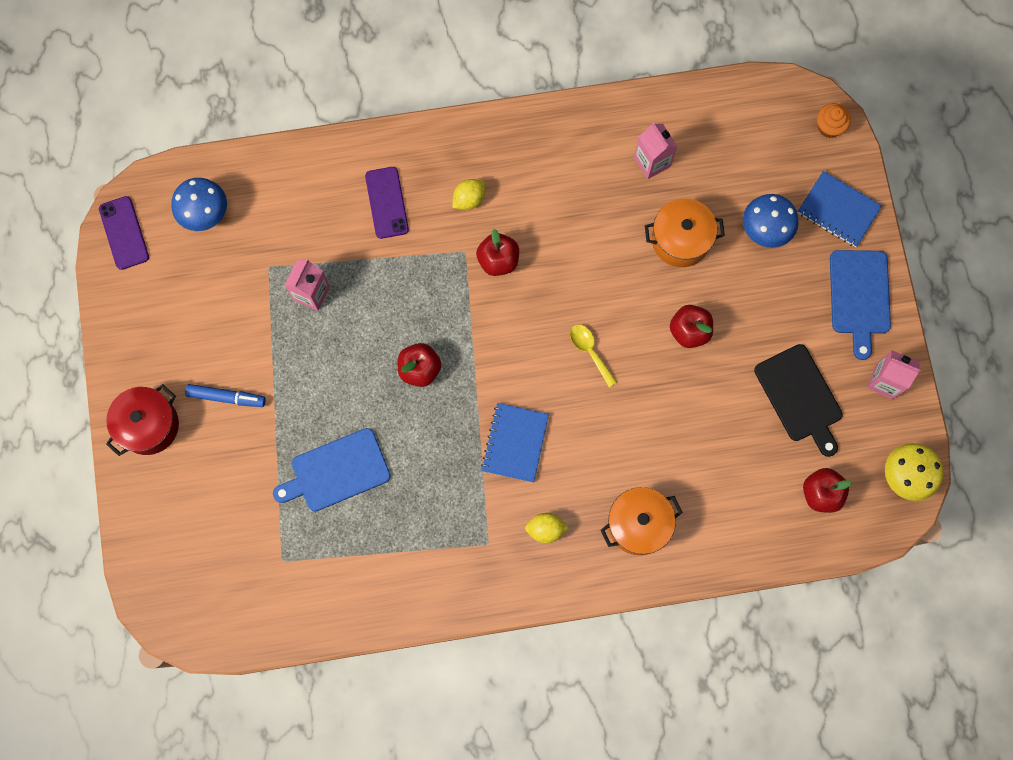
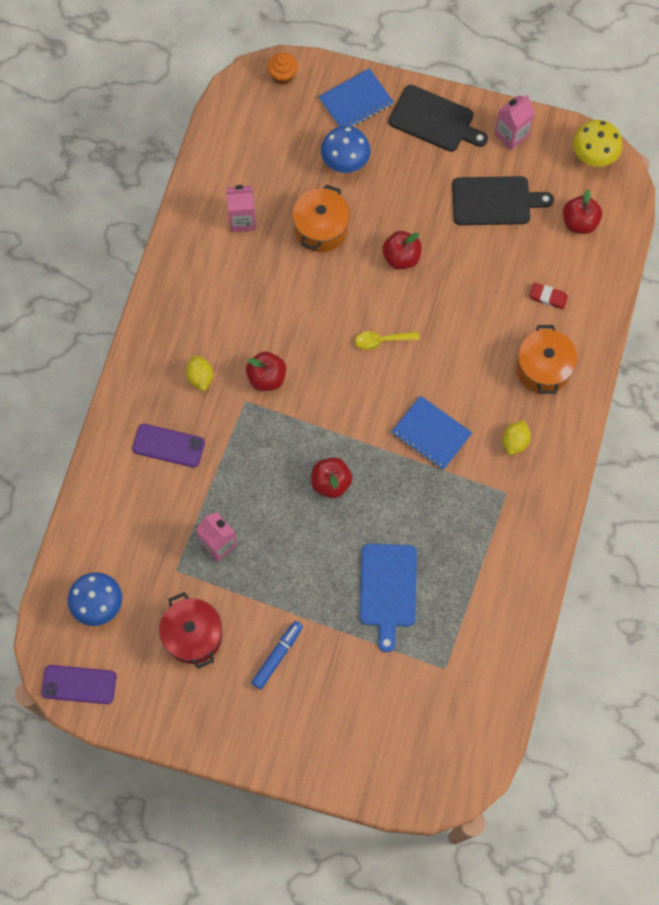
camera: 65 degrees left, 5 degrees down
(149, 425) = (270, 734): red pot -> red pot (193, 635)
(720, 496) = (548, 297): none -> red eraser
(859, 296) = (434, 120): blue cutting board -> black cutting board

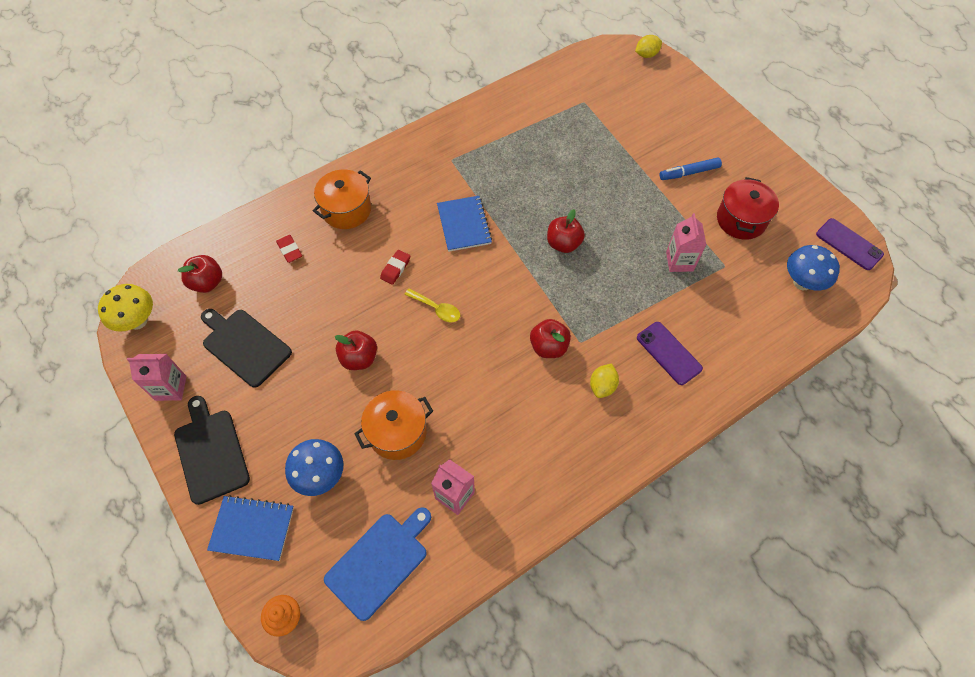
camera: 140 degrees left, 10 degrees down
(388, 589) = (582, 160): blue cutting board -> blue cutting board (379, 562)
(447, 349) = (395, 268): none -> red eraser
(515, 442) = (414, 182): yellow lemon -> yellow lemon (646, 55)

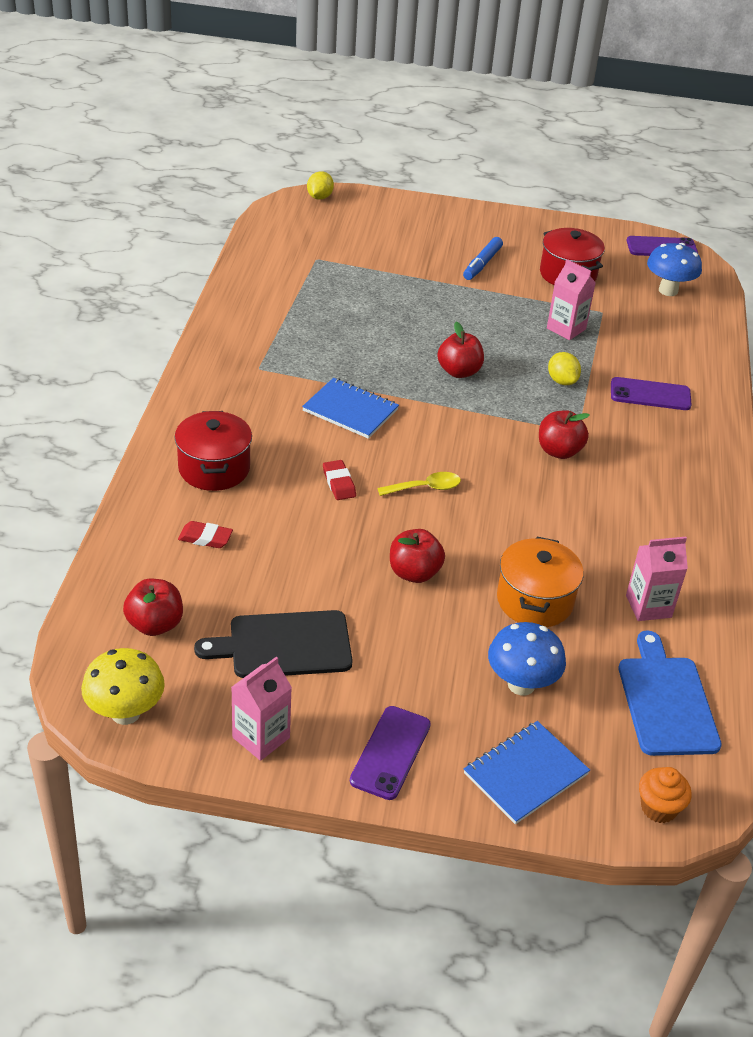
camera: 50 degrees left, 20 degrees down
(211, 452) = (390, 752): black cutting board -> purple phone
(346, 210) = (214, 468): orange pot -> red pot
(602, 386) = (638, 449): yellow lemon -> yellow lemon (562, 381)

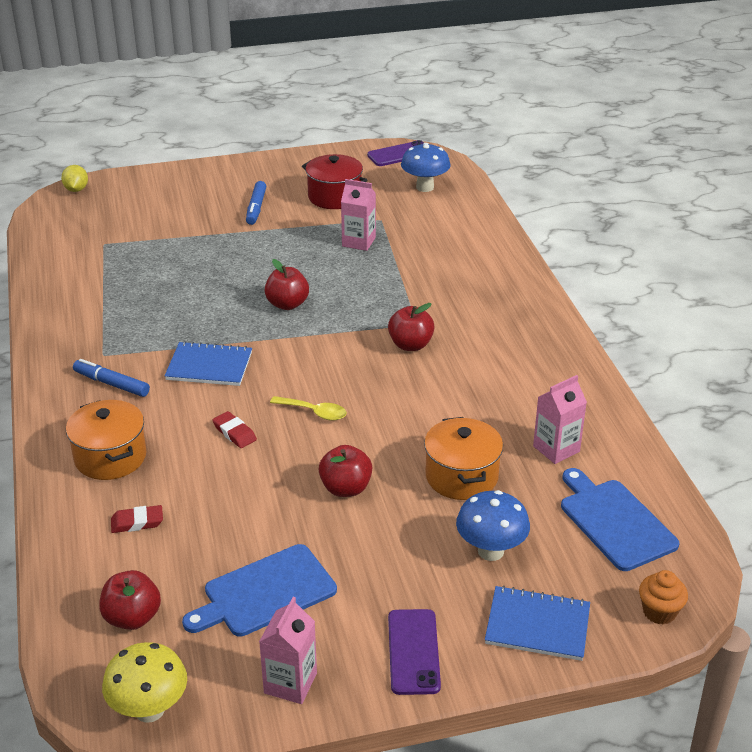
camera: 20 degrees left, 5 degrees down
(214, 468) = (110, 457): red pot -> orange pot
(252, 399) = (112, 384): none -> blue marker
(284, 645) = (265, 592): black cutting board -> blue cutting board
(425, 488) = (314, 412): yellow spoon -> yellow spoon turned 60 degrees clockwise
(525, 774) = (537, 625): blue notebook -> blue notebook turned 75 degrees clockwise
(562, 381) = (379, 286): yellow lemon -> none
(650, 394) = (458, 275): purple phone -> none

